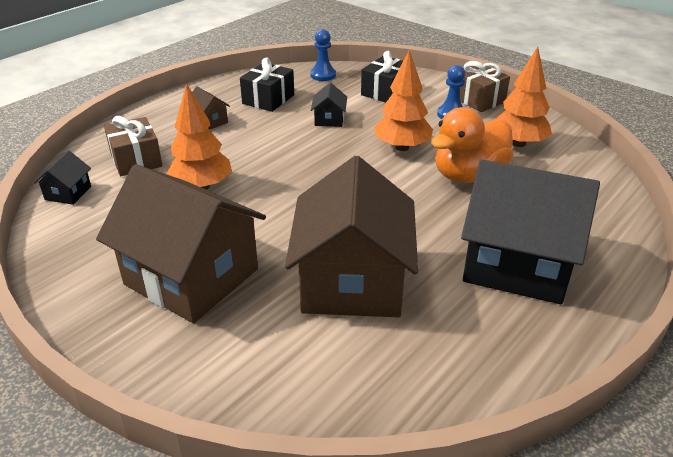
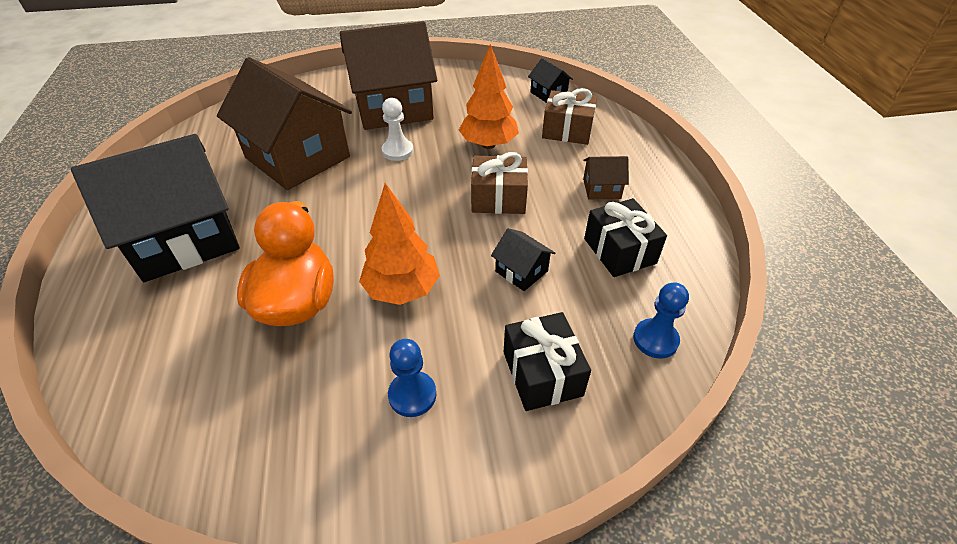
camera: 130 degrees right, 10 degrees up
(268, 227) = (397, 151): none -> white pawn
(478, 99) = (413, 471): brown gift -> brown gift (498, 198)
(518, 143) = (278, 403): orange tree -> none

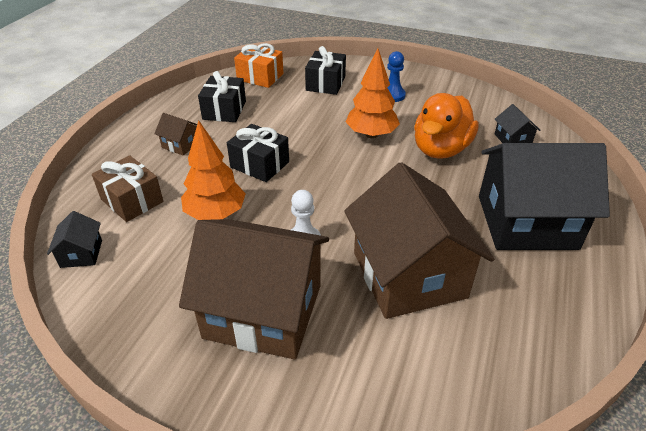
camera: 150 degrees left, 5 degrees down
(498, 198) = (260, 164): brown gift -> black gift
(521, 271) = (292, 120): black house -> black house (512, 139)
(655, 339) = (260, 77): blue pawn -> orange gift

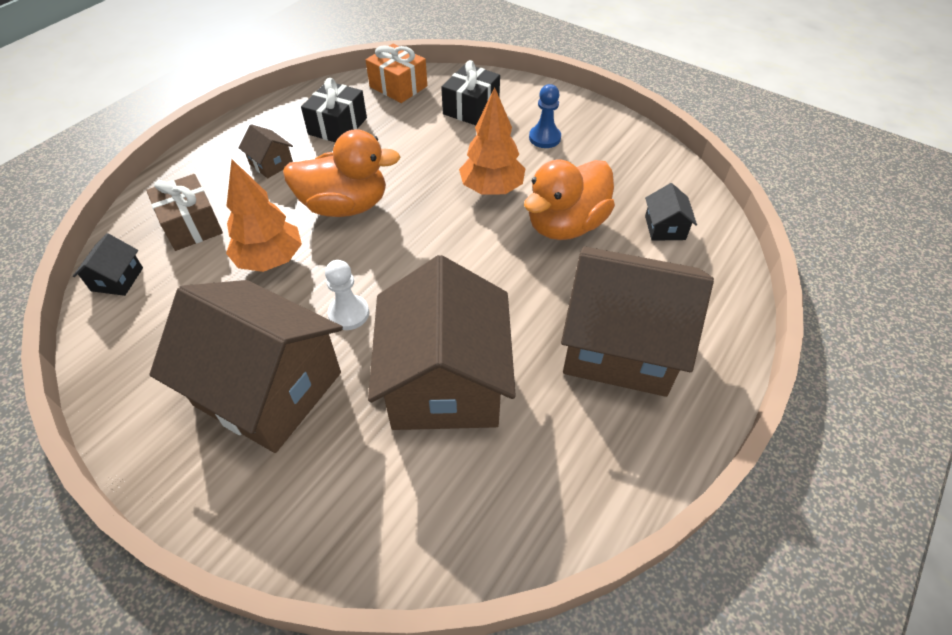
camera: 15 degrees right, 10 degrees up
(260, 164) = (345, 206): black gift -> orange duck
(526, 222) = (620, 345): black house -> brown house

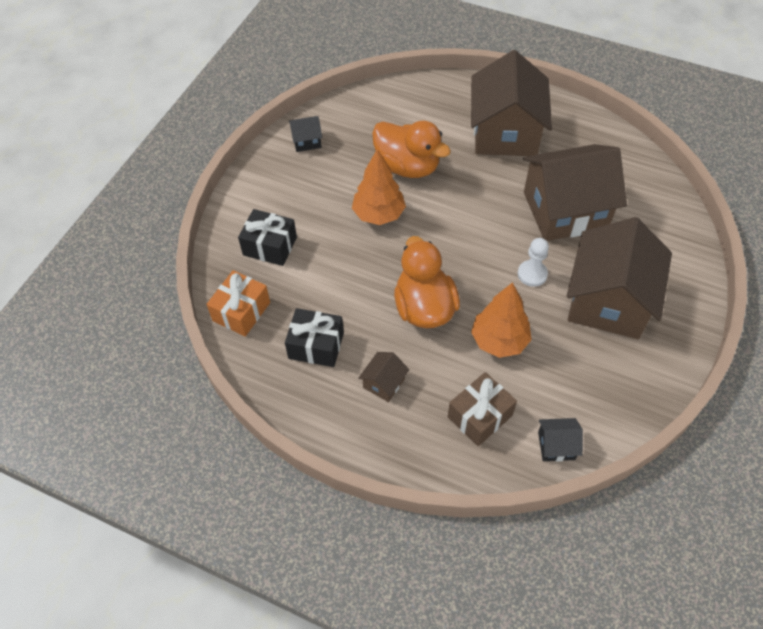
camera: 100 degrees left, 5 degrees up
(544, 138) = (305, 189): blue pawn -> none
(665, 227) = (395, 115): black house -> black house (306, 141)

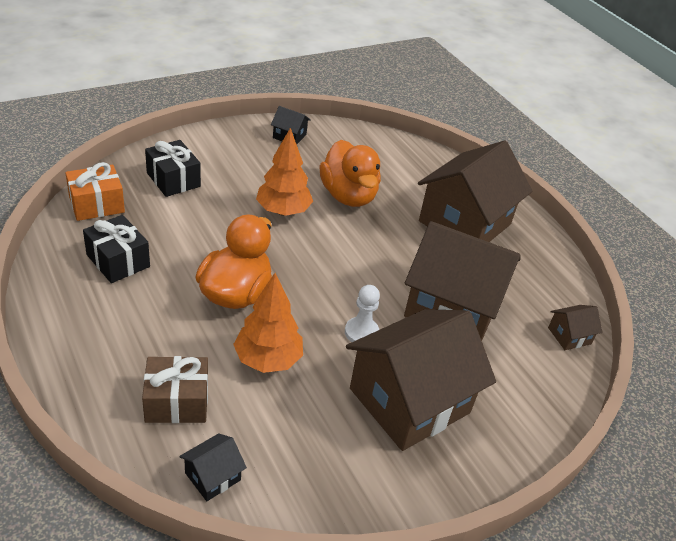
camera: 30 degrees right, 15 degrees down
(384, 383) = (133, 321): brown house -> brown house (569, 336)
(556, 445) = (213, 476): black house -> black house turned 75 degrees counterclockwise

